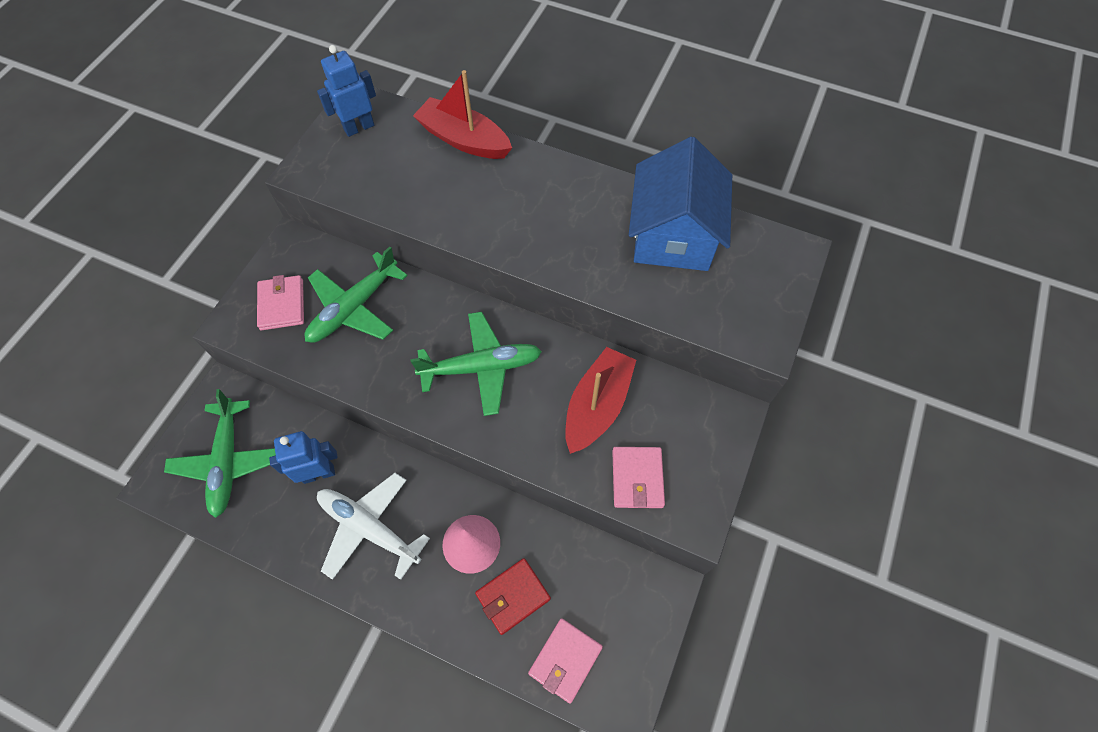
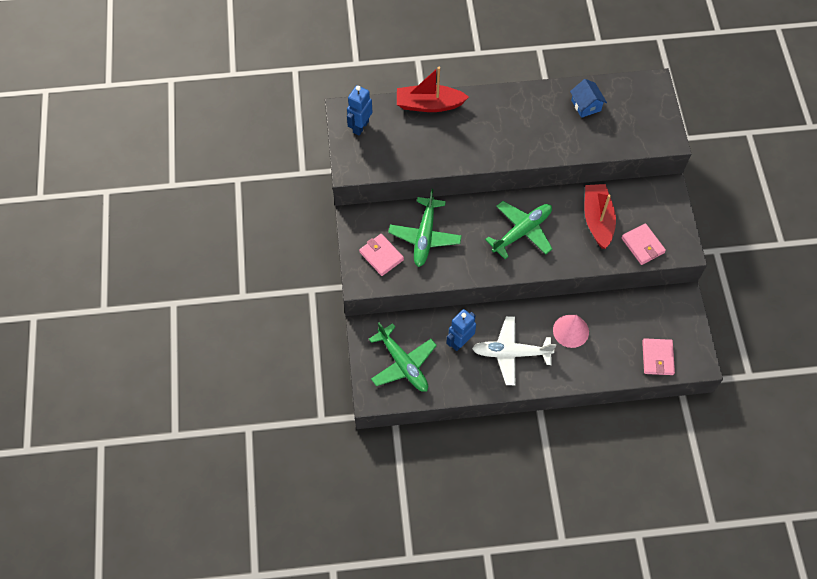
camera: 30 degrees left, 0 degrees up
(513, 596) = (611, 344): red wallet -> none
(673, 235) = (586, 105): blue house -> blue house, size x0.48

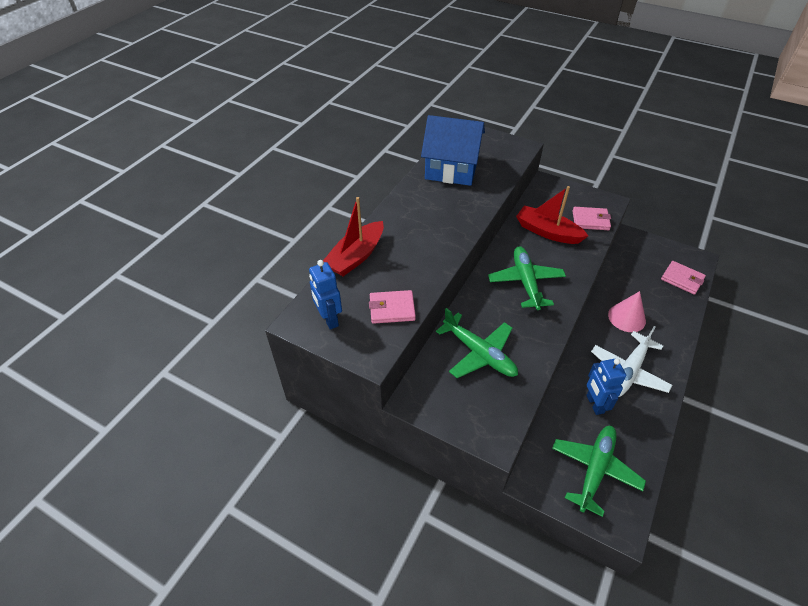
camera: 55 degrees left, 15 degrees down
(381, 256) = (476, 403): pink wallet -> pink wallet (392, 309)
(403, 363) = (594, 470): green plane -> green plane turned 60 degrees counterclockwise
(586, 105) = (451, 169): blue house -> blue house, size x2.07

